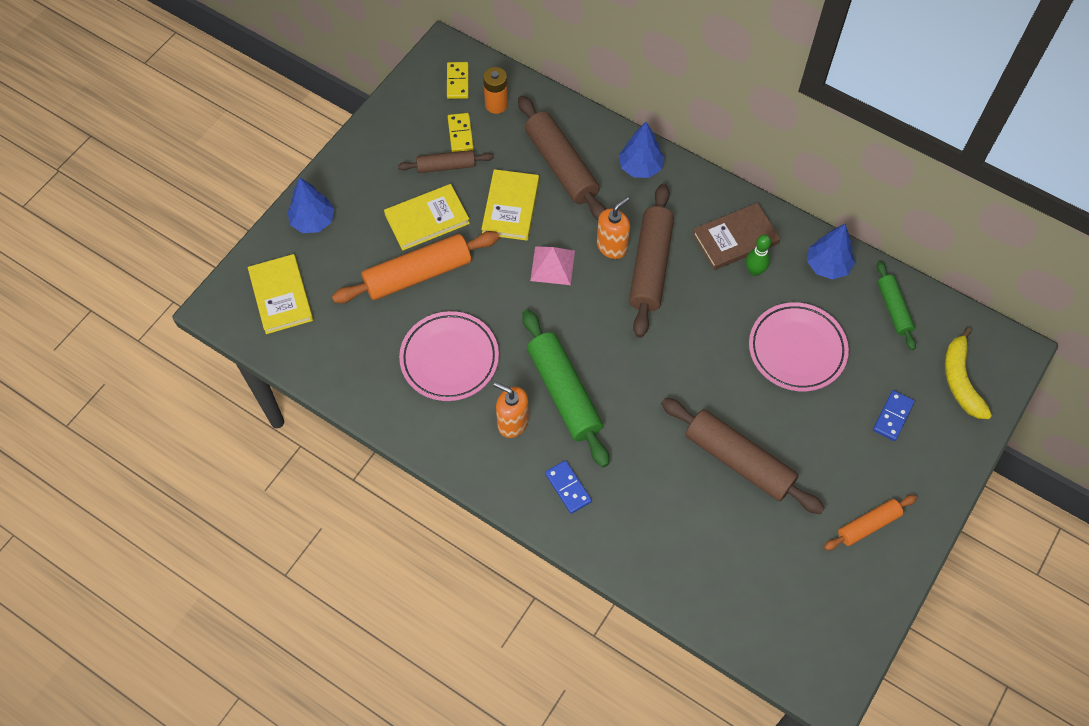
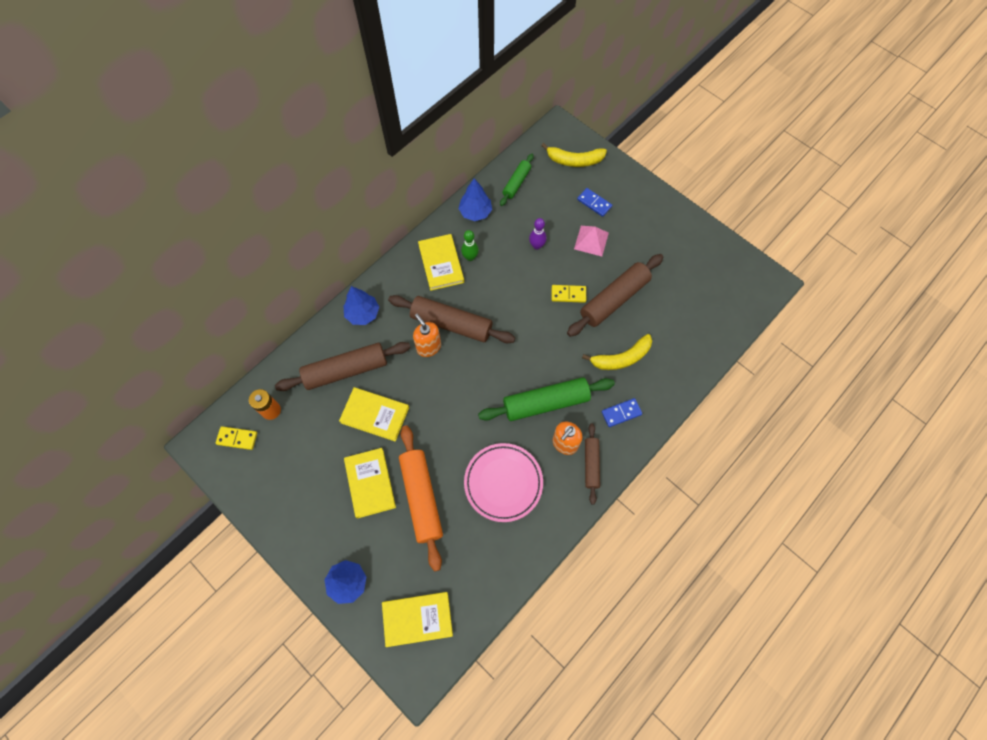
camera: 80 degrees left, 5 degrees up
(446, 166) = (321, 460): brown rolling pin -> brown rolling pin (591, 464)
(460, 134) = (292, 444): yellow domino -> yellow domino (568, 294)
(552, 265) = (436, 392): pink pyramid -> pink pyramid (591, 240)
(649, 480) = (621, 358): none -> yellow banana
(735, 239) = (441, 263): brown book -> yellow book
(797, 349) = (537, 246): pink plate -> purple bowling pin
(868, 525) = (667, 235): orange rolling pin -> none
(893, 309) = (516, 183): green rolling pin -> green rolling pin turned 60 degrees counterclockwise

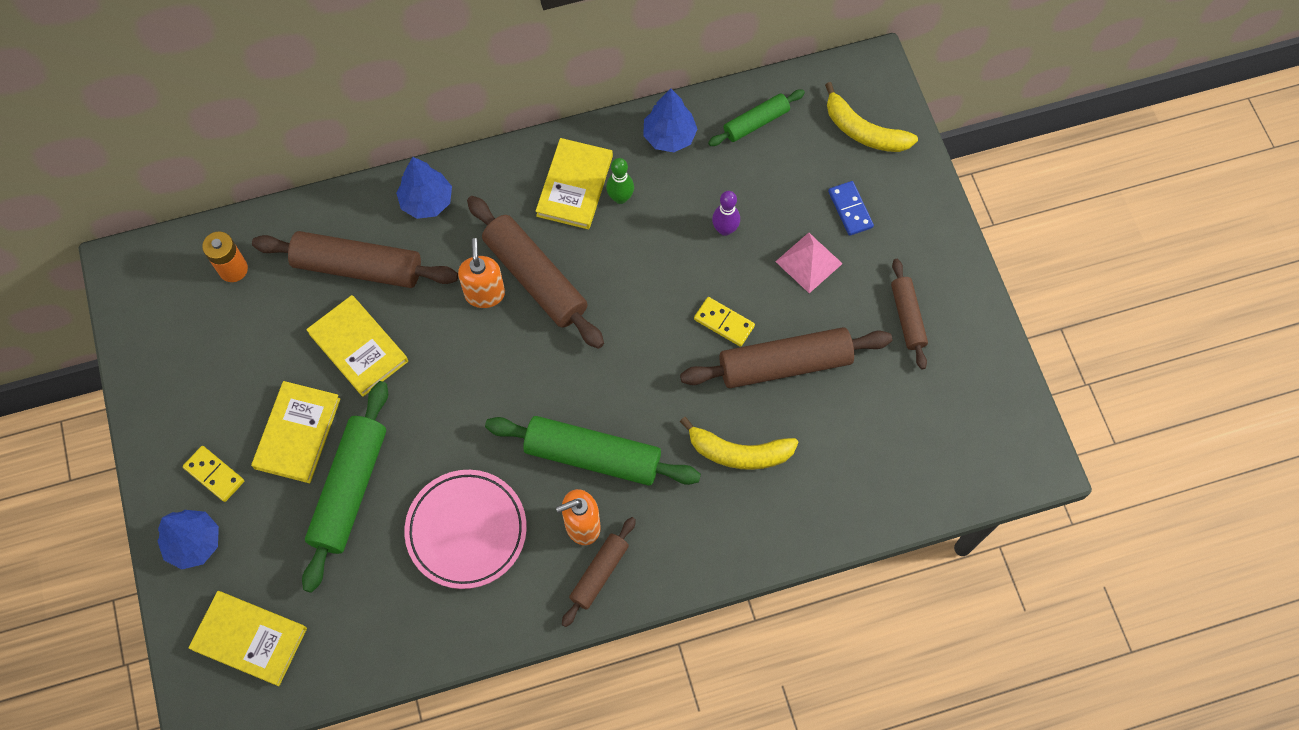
camera: 30 degrees right, 0 degrees up
(237, 438) = (171, 283): yellow domino -> yellow domino (214, 474)
(421, 498) = (350, 489): orange rolling pin -> green rolling pin
(621, 413) = (687, 528): blue domino -> none
(659, 243) = (907, 317): none -> brown rolling pin

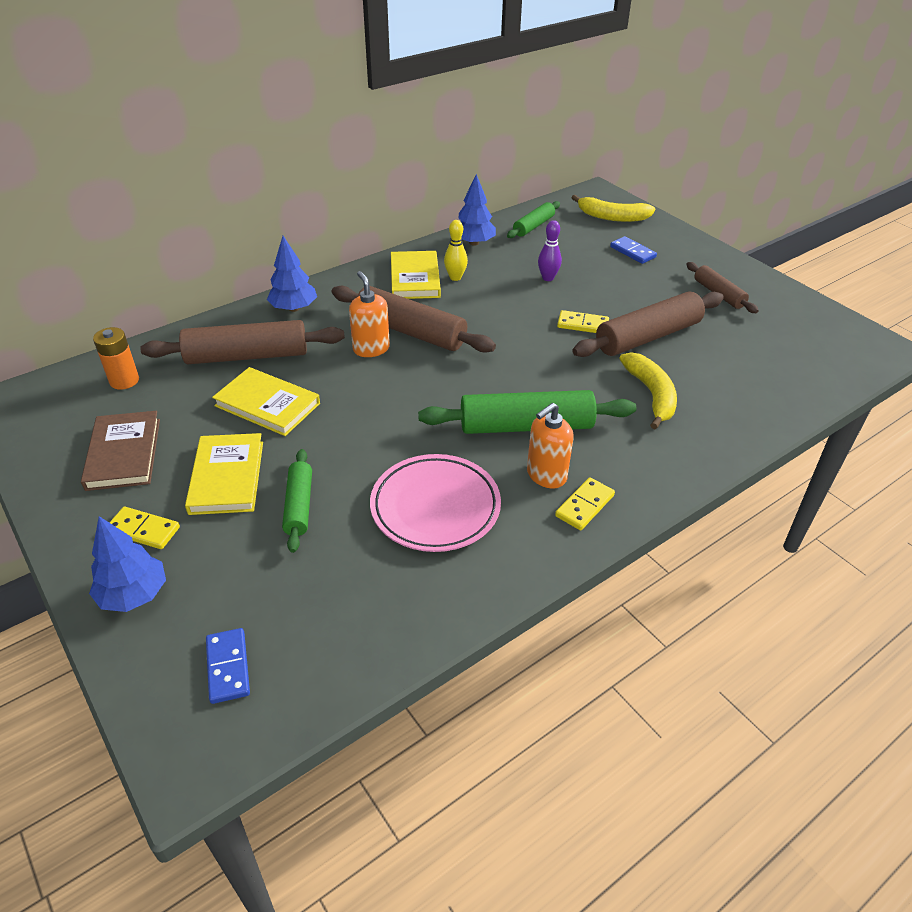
camera: 20 degrees left, 25 degrees down
(215, 373) = (124, 453): none -> brown book
(250, 639) = (228, 667): yellow book -> blue domino
(350, 489) = (299, 505): green rolling pin -> green rolling pin, size x0.57
(599, 573) = (584, 506): brown rolling pin -> yellow domino
(620, 198) = (455, 277): green bowling pin -> yellow bowling pin
(739, 452) = (651, 394): yellow banana -> yellow banana turned 90 degrees counterclockwise
(809, 262) = (623, 282): pink pyramid -> none

